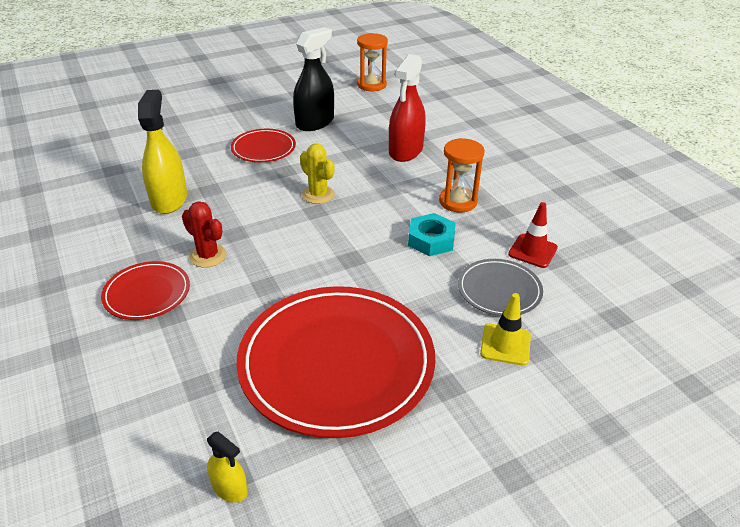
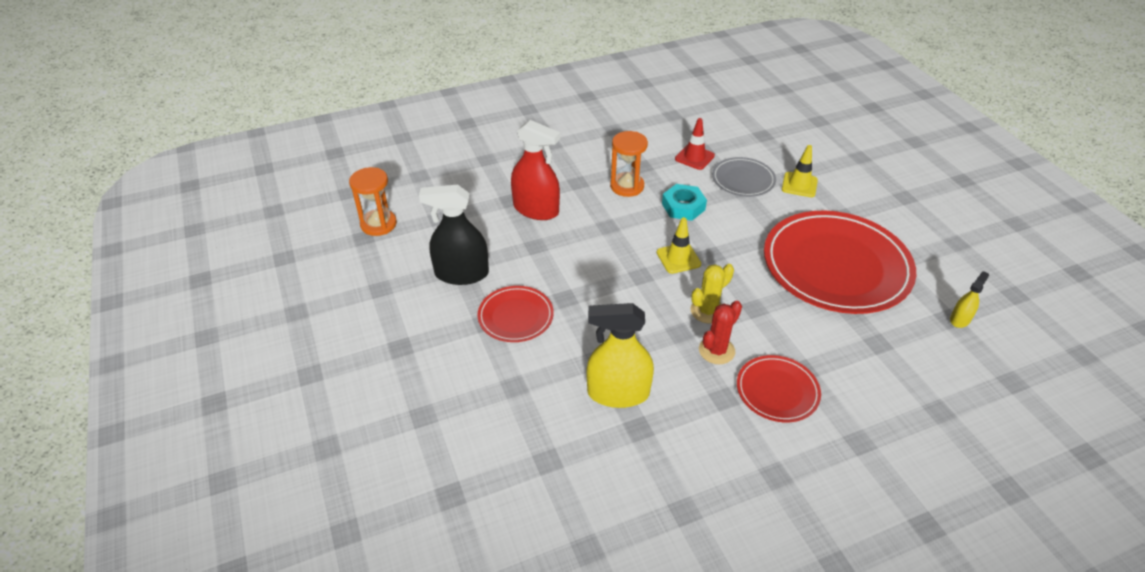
camera: 85 degrees left, 5 degrees up
(315, 122) = (461, 274): black spray bottle -> black spray bottle turned 45 degrees counterclockwise
(318, 195) = (613, 273): yellow cactus -> yellow cactus (707, 311)
(342, 235) = (678, 258): none -> yellow traffic cone

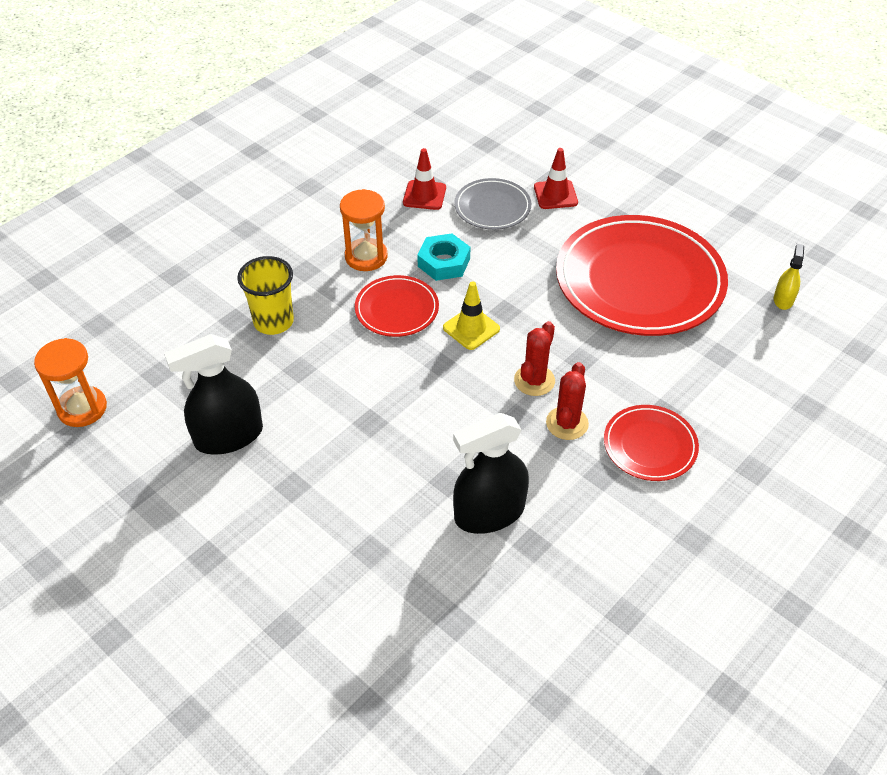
camera: 25 degrees left, 5 degrees up
(515, 316) = (325, 466): red plate -> red plate (397, 309)
(536, 209) = (273, 322): red spray bottle -> yellow cup
(618, 393) = (489, 513): yellow spray bottle -> black spray bottle
(707, 311) = (534, 380): yellow cactus -> red cactus
(799, 185) = (555, 195): yellow traffic cone -> red traffic cone

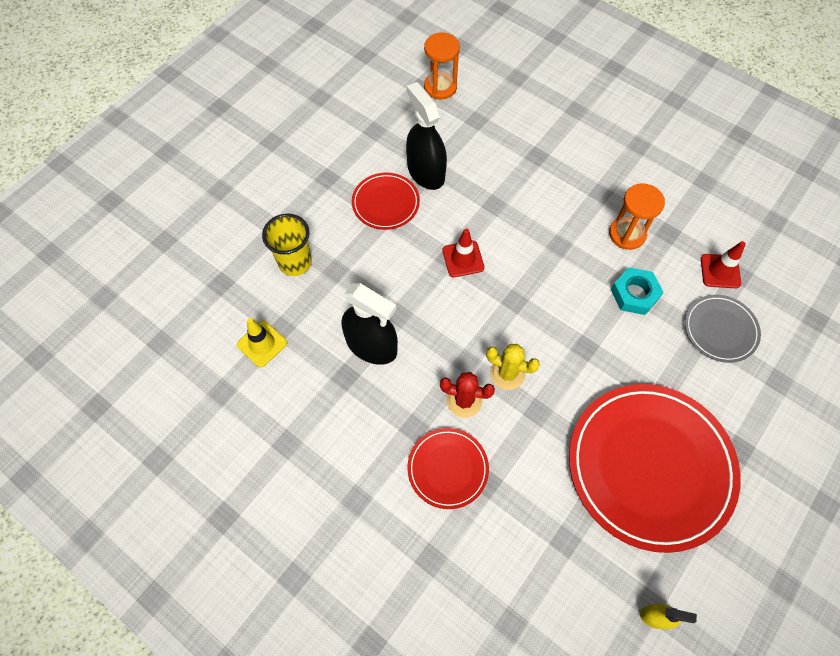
camera: 85 degrees right, 15 degrees up
(273, 322) = (539, 181): yellow cup -> yellow cup (295, 262)
(397, 309) = (570, 263): red plate -> red plate (385, 203)
(471, 328) = (558, 321): yellow traffic cone -> yellow traffic cone (262, 344)
(489, 513) = (371, 345): black spray bottle -> black spray bottle turned 150 degrees clockwise
(534, 380) = (507, 373): red cactus -> yellow cactus
(555, 195) = (756, 387): red traffic cone -> red traffic cone (463, 259)

